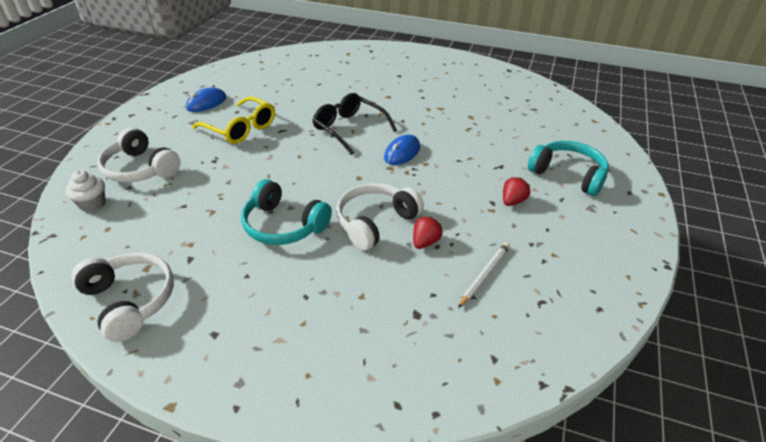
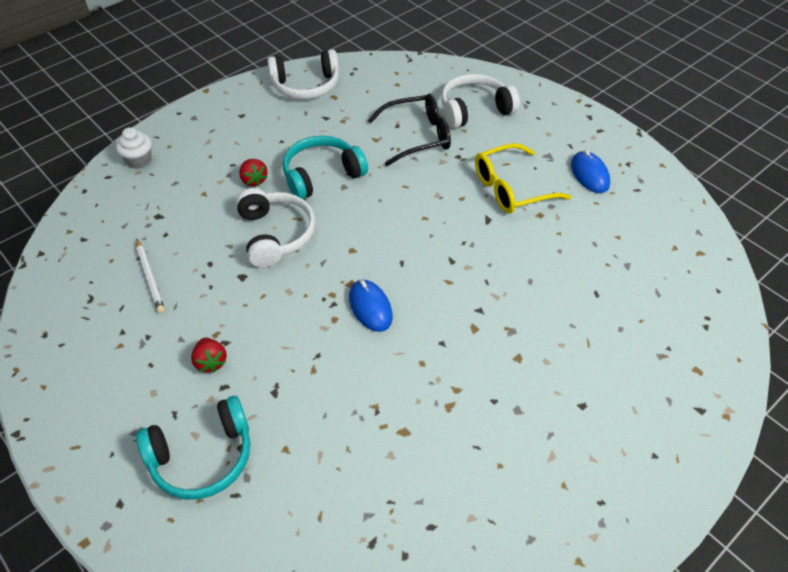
camera: 120 degrees right, 10 degrees up
(93, 204) = (436, 80): white cupcake -> white cupcake (139, 160)
(349, 129) = (454, 280): black glasses -> black glasses (417, 136)
(425, 242) = (221, 257): red strawberry -> red strawberry (254, 180)

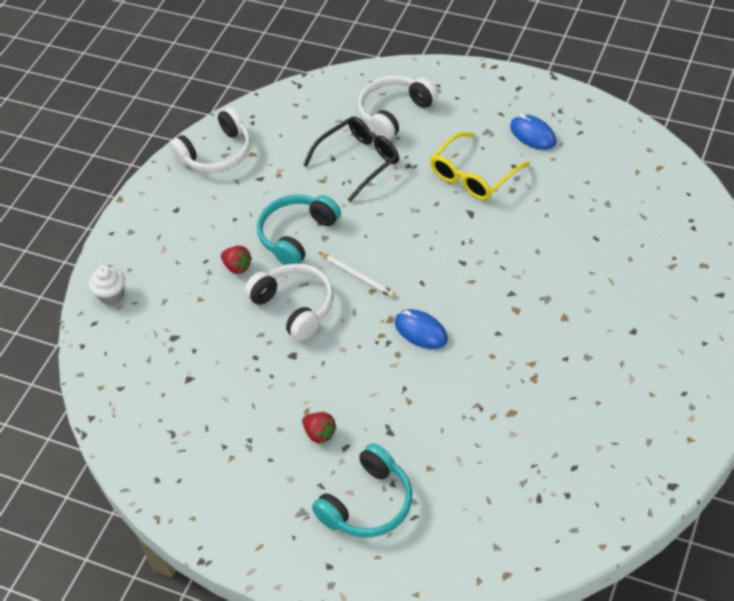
camera: 20 degrees left, 0 degrees up
(150, 277) = (211, 392): white pencil -> white pencil (357, 276)

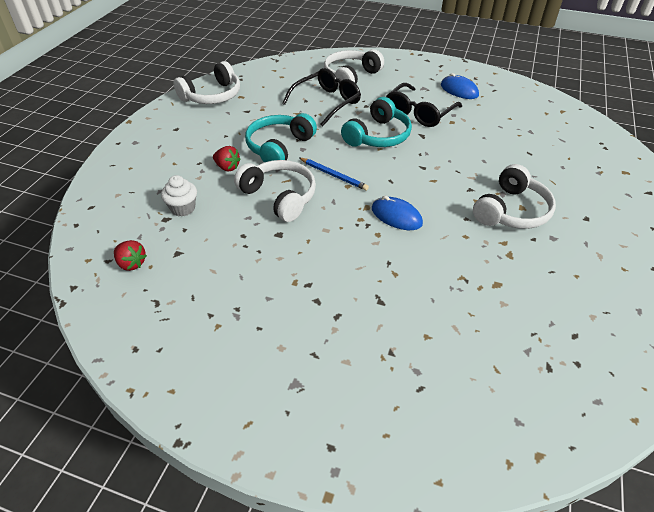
camera: 10 degrees left, 5 degrees down
(112, 295) = (111, 186): white cupcake -> white cupcake (183, 208)
(320, 434) = (309, 303): red strawberry -> red strawberry (131, 263)
(357, 276) = (333, 175): white pencil -> blue pencil
(368, 504) = (368, 374): turquoise headphones -> turquoise headphones (378, 136)
(473, 176) = (419, 113): yellow glasses -> black glasses
(551, 322) = (511, 211): none -> white headphones

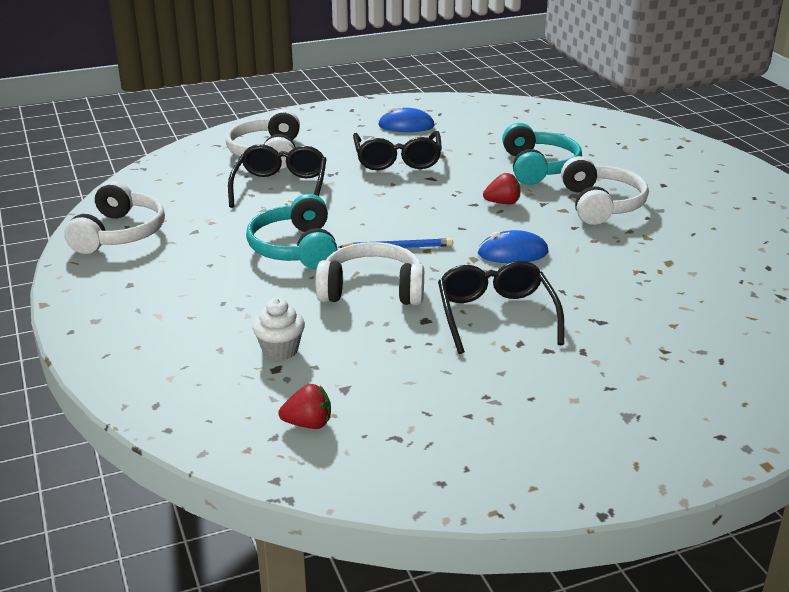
camera: 40 degrees left, 15 degrees down
(227, 167) = (266, 291): red strawberry -> red strawberry (502, 203)
(322, 256) = (496, 315): none -> black glasses
(378, 136) = (387, 196): turquoise headphones -> turquoise headphones (538, 167)

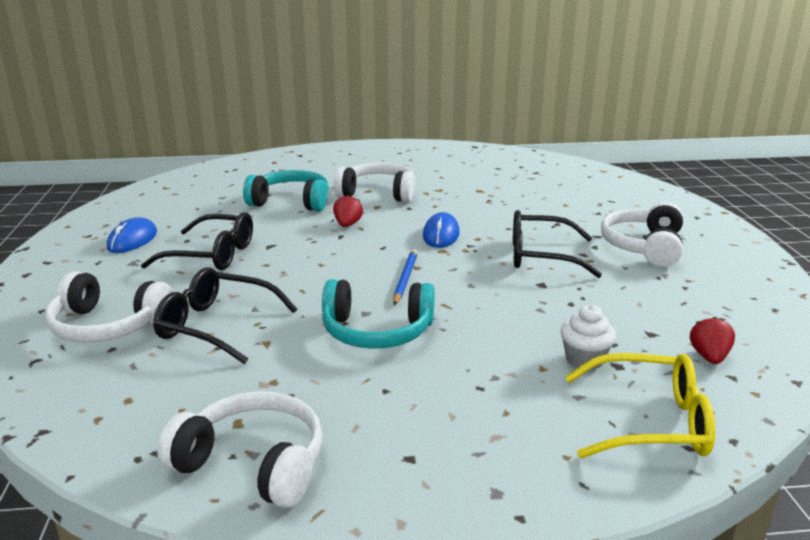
camera: 75 degrees left, 5 degrees down
(188, 385) = (650, 422): none -> yellow glasses
(372, 290) = (482, 301): white headphones -> white headphones (643, 247)

